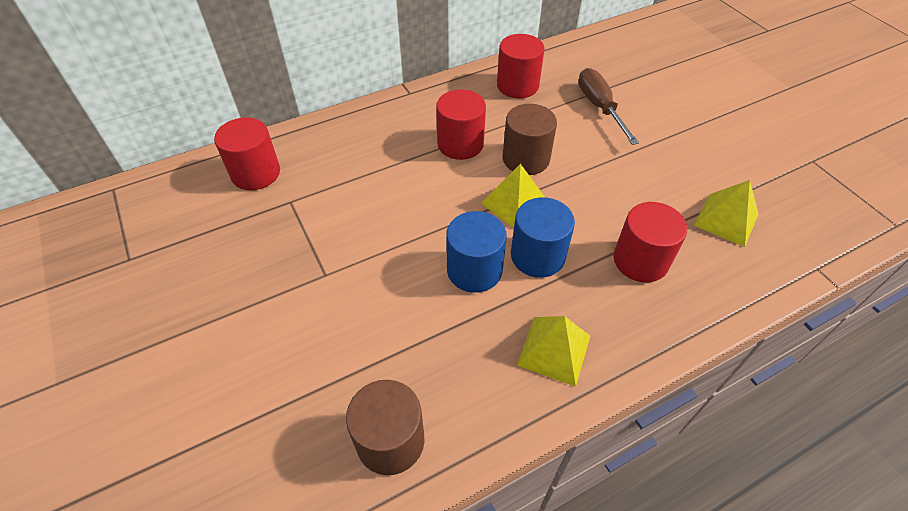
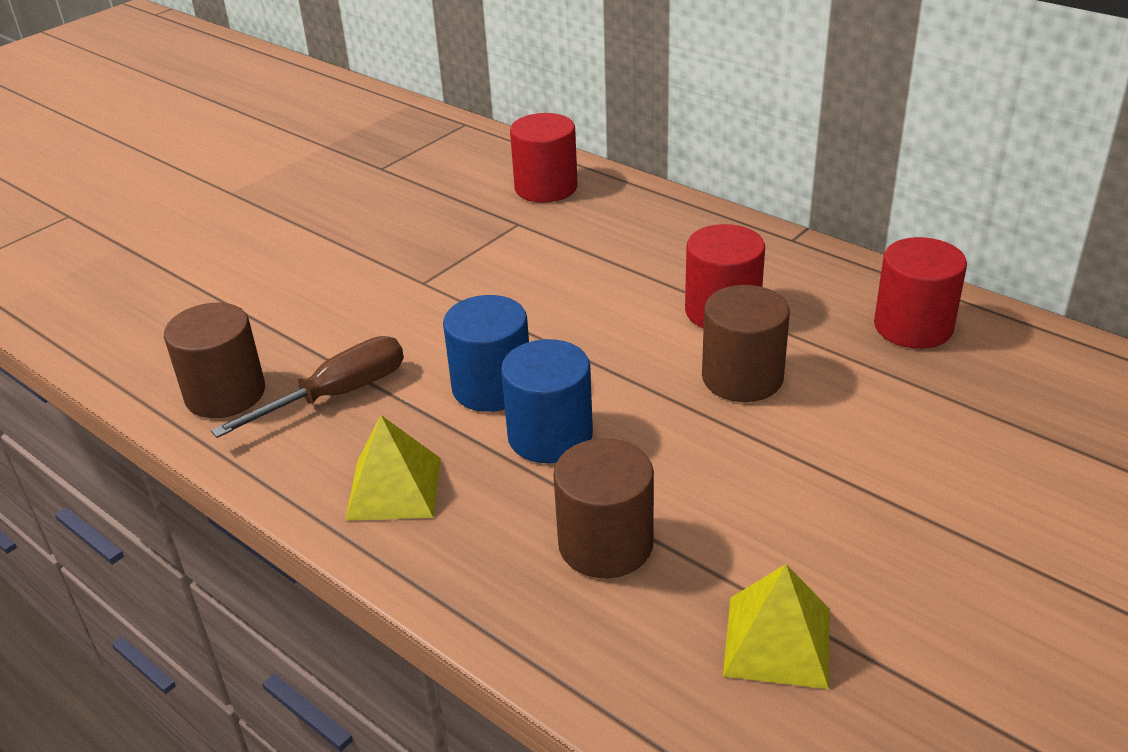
camera: 70 degrees right, 15 degrees down
(515, 203) = (638, 391): yellow pyramid -> none
(599, 107) = (948, 427): brown screwdriver -> brown screwdriver (337, 395)
(640, 260) = (605, 544): red cylinder -> brown cylinder

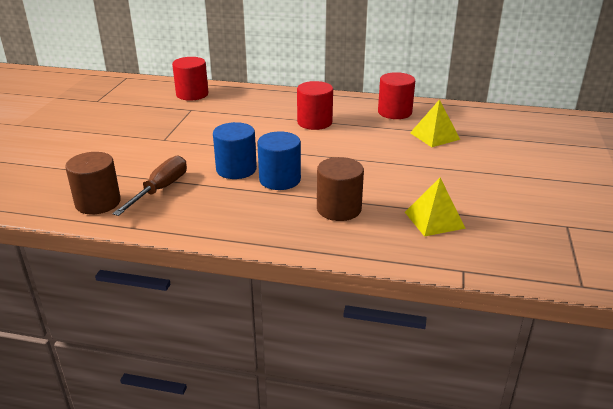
camera: 30 degrees left, 5 degrees down
(394, 488) = (224, 215): yellow pyramid -> yellow pyramid (434, 136)
(742, 378) = (343, 142): brown cylinder -> none

